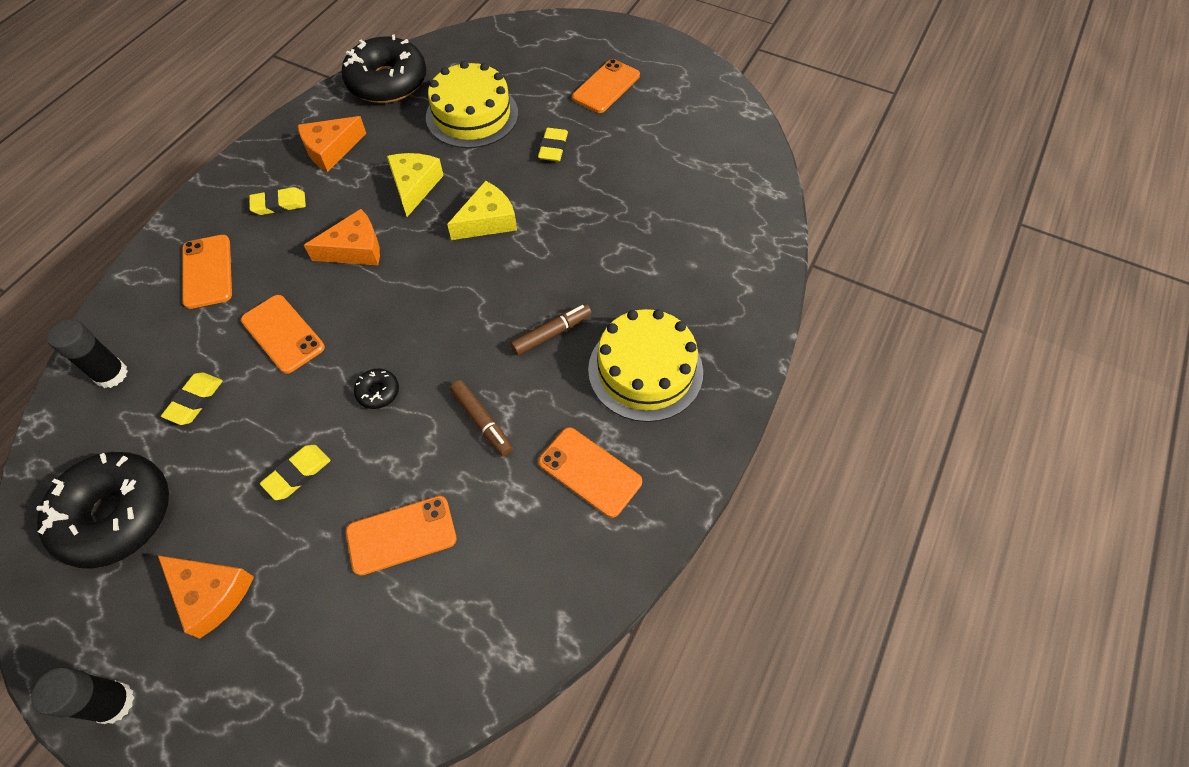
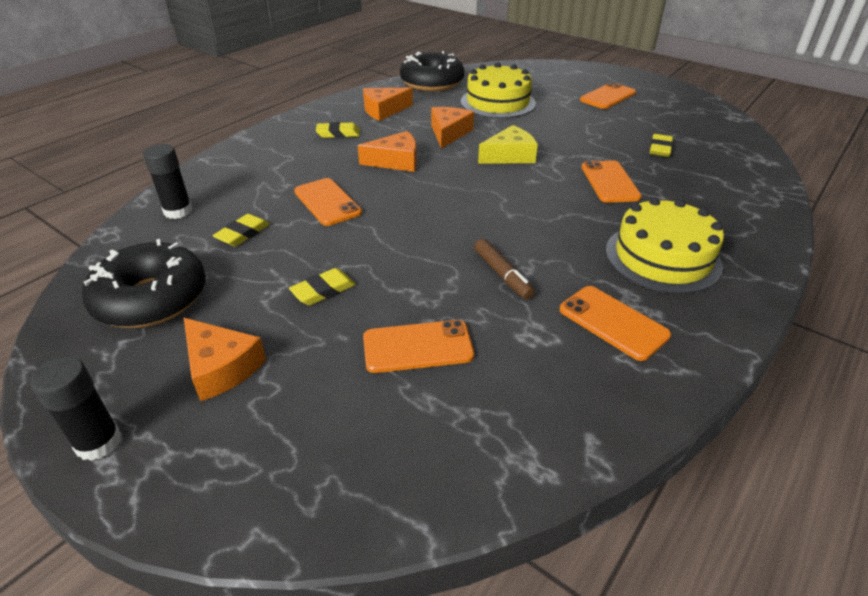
camera: 10 degrees right, 20 degrees down
(207, 271) = (273, 163): orange phone -> orange phone (610, 182)
(378, 392) = (405, 245): black donut -> none
(414, 186) = (449, 133): yellow cheese -> orange cheese
(551, 333) = (568, 225): brown marker -> none
(553, 148) = (565, 123): yellow eraser -> yellow eraser (660, 149)

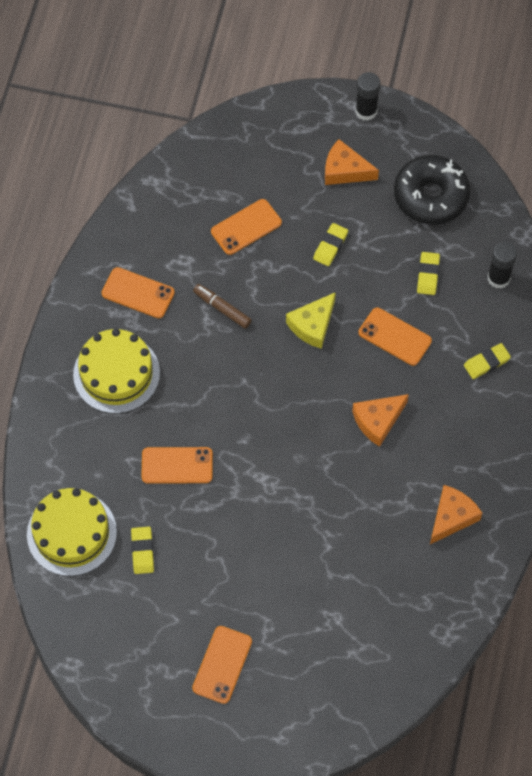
camera: 155 degrees right, 25 degrees up
(338, 133) = (464, 448): yellow eraser -> yellow eraser (486, 362)
(432, 83) = (441, 615): black donut -> none
(449, 133) = (358, 495): orange cheese -> none
(498, 102) = (340, 592): yellow cake -> yellow cake (71, 533)
(509, 156) = (280, 475): yellow cheese -> yellow cheese (312, 325)
(610, 182) = (177, 465): orange phone -> orange phone turned 60 degrees counterclockwise

